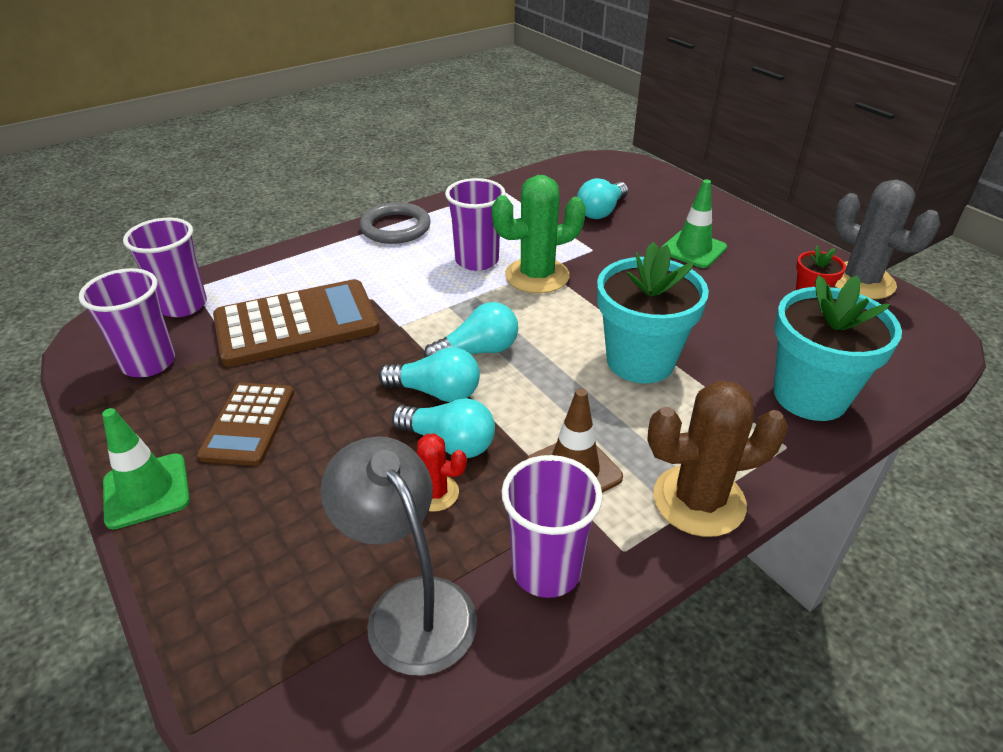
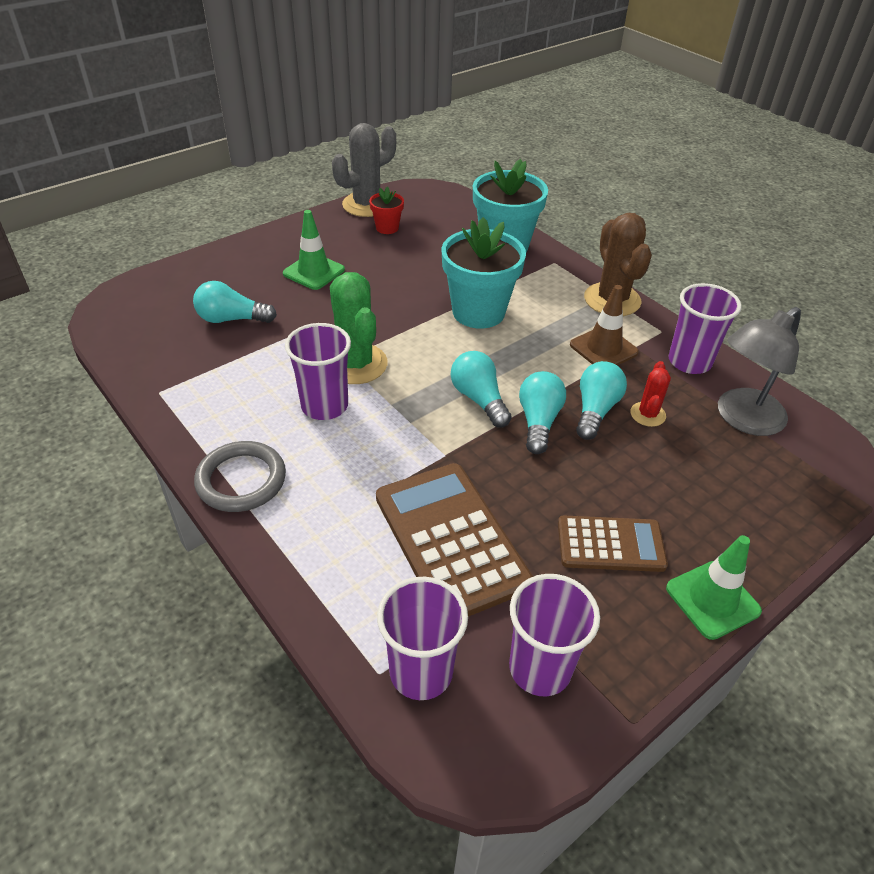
camera: 95 degrees left, 5 degrees up
(601, 211) = (232, 319): turquoise light bulb -> turquoise light bulb turned 150 degrees clockwise

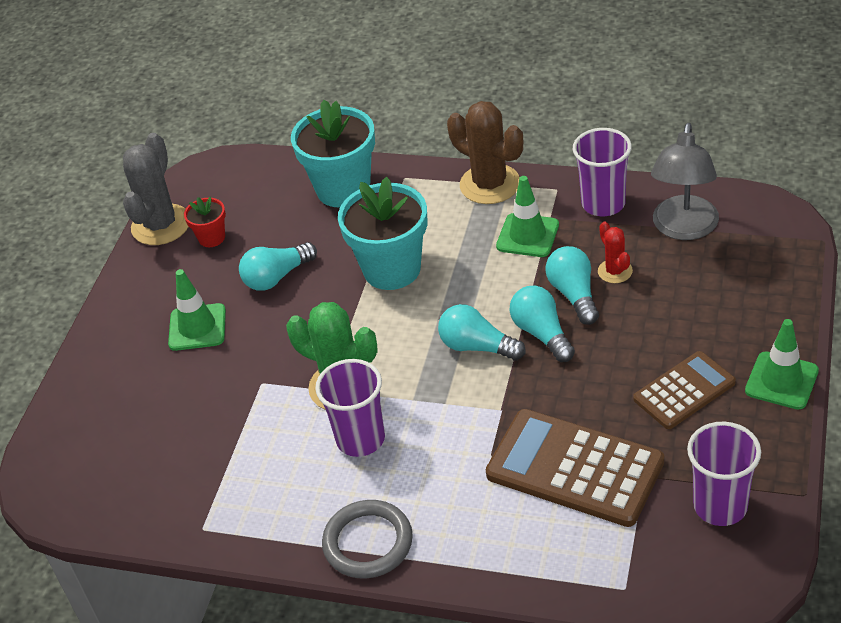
camera: 30 degrees left, 0 degrees up
(232, 319) = (179, 422): turquoise light bulb -> turquoise light bulb (277, 277)
(421, 672) = (650, 566): purple cup -> none
(603, 348) = (527, 235): brown traffic cone -> green traffic cone

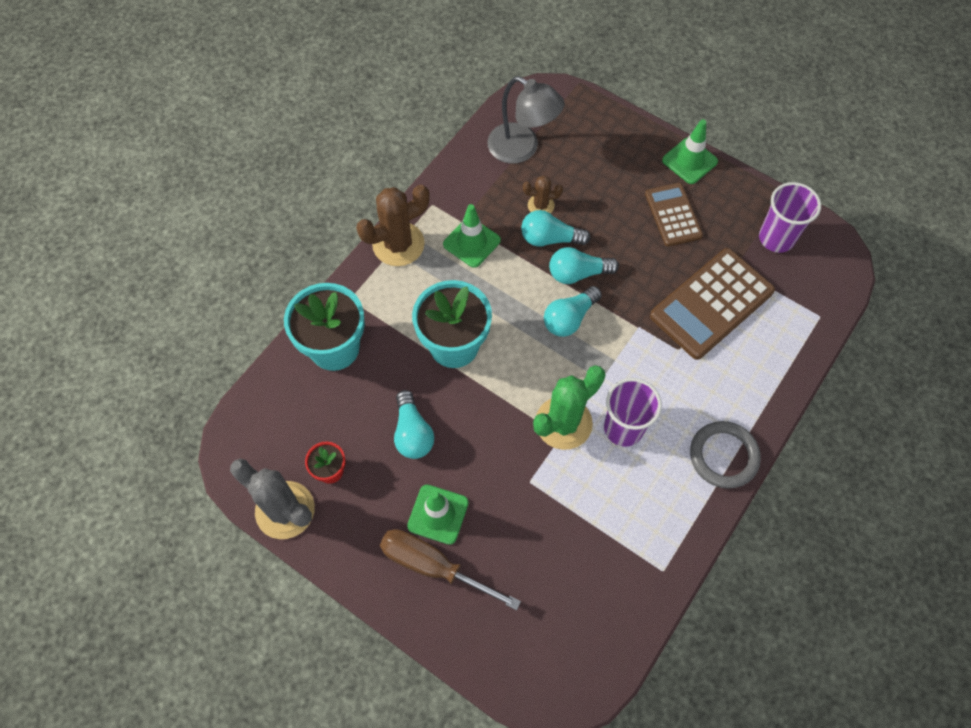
camera: 75 degrees left, 20 degrees up
(142, 345) = (434, 566): none -> brown screwdriver
(603, 204) = (467, 183): purple cup -> none
(615, 271) = (541, 205): red cactus -> brown cactus

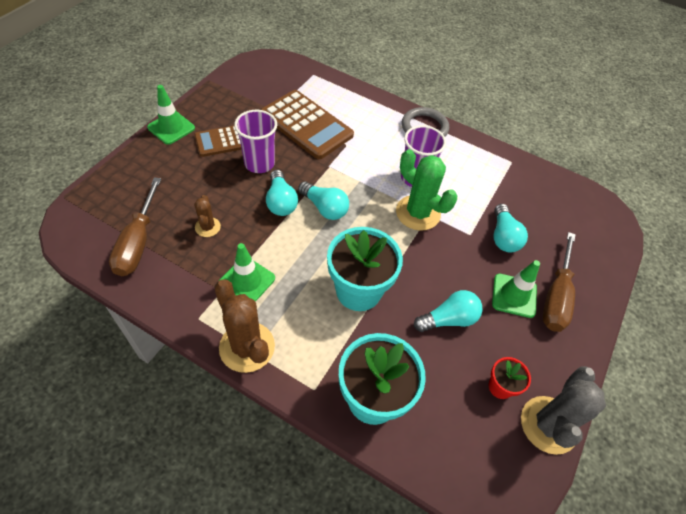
camera: 100 degrees left, 10 degrees down
(522, 149) = (138, 242): grey lamp -> brown screwdriver
(550, 239) = (245, 220): turquoise light bulb -> turquoise light bulb (503, 237)
(776, 238) = (249, 88): purple cup -> purple cup (259, 163)

